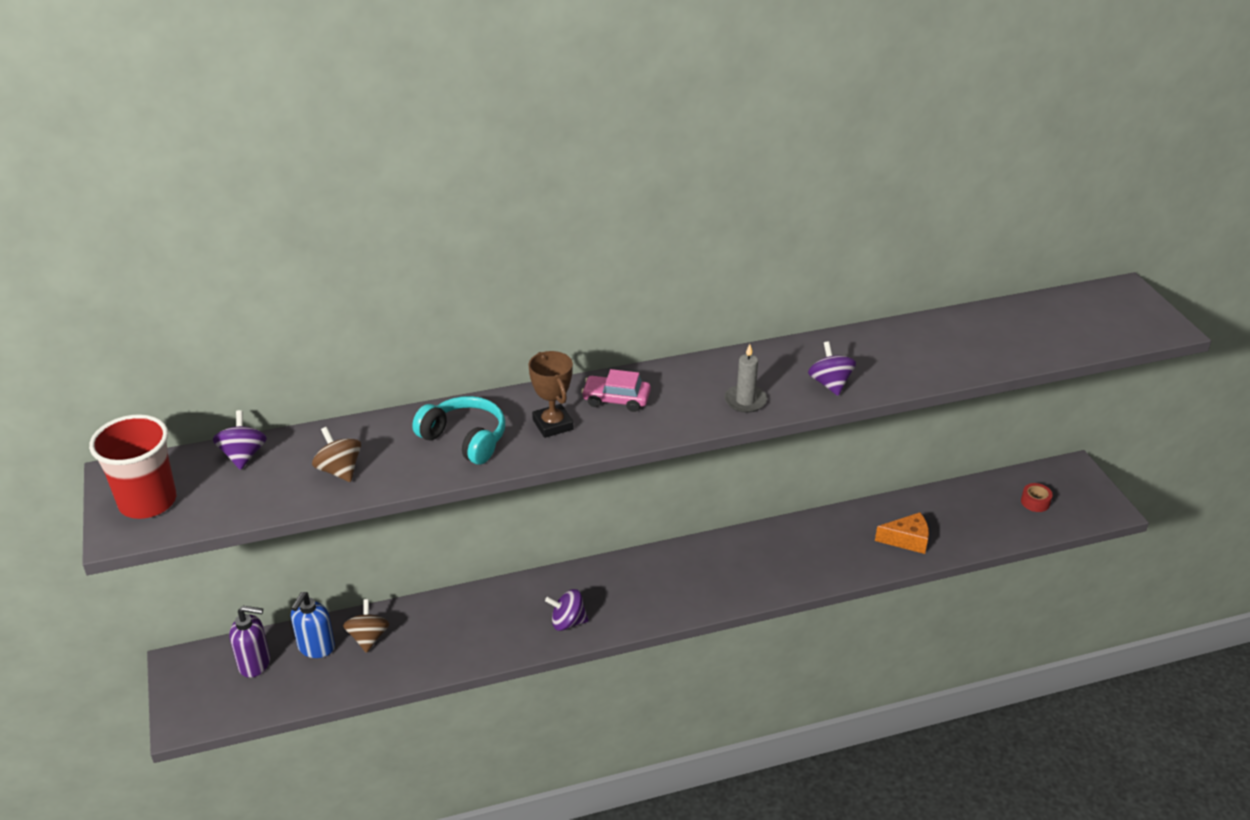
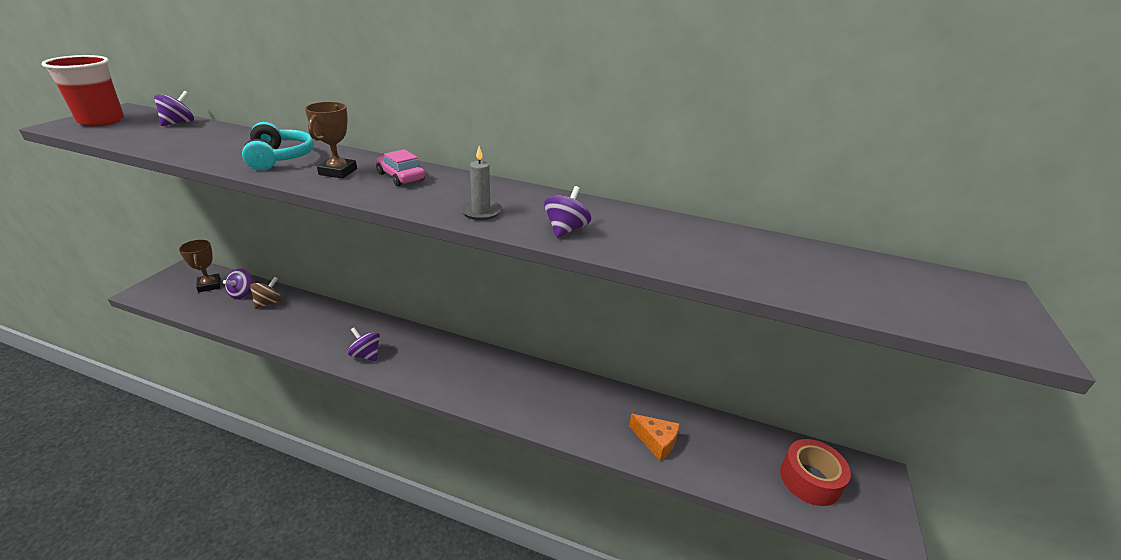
camera: 35 degrees right, 5 degrees down
(255, 663) = (209, 285): purple soap dispenser -> brown trophy
(316, 647) = (242, 293): blue soap dispenser -> purple spinning top
(339, 470) = (195, 144): brown spinning top -> none
(1035, 502) = (810, 479): red tape -> red tape, size x1.94

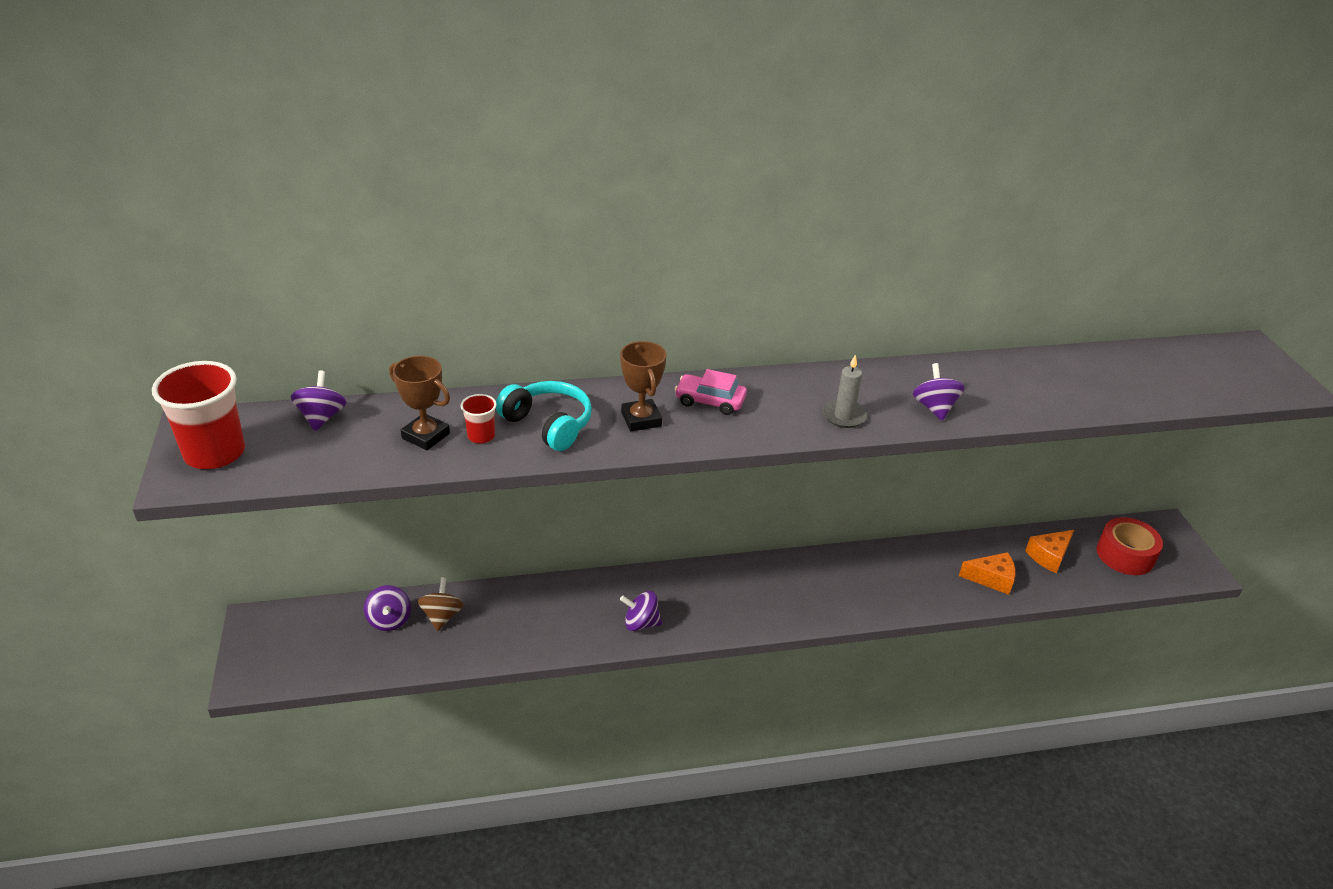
camera: 30 degrees left, 5 degrees up
(209, 285) = (327, 629): brown trophy -> brown trophy (426, 436)
(233, 151) = (481, 436): none -> red cup
(728, 447) = (1049, 556): none -> orange cheese

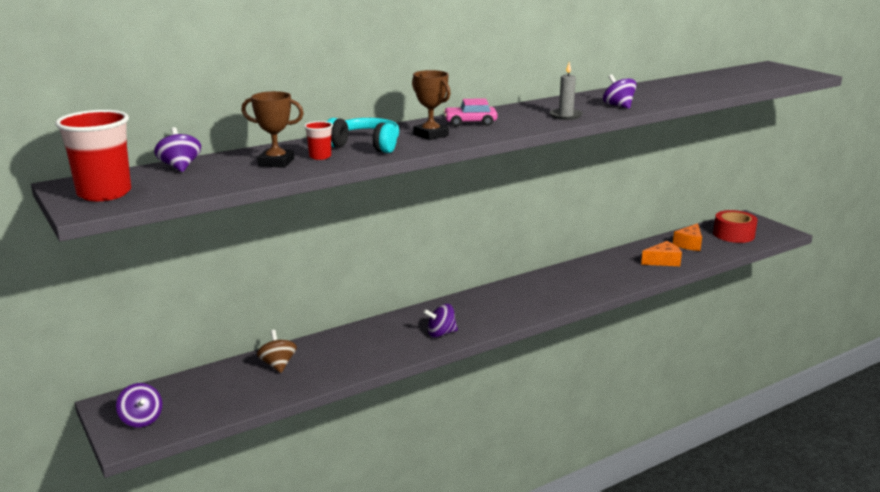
camera: 20 degrees left, 15 degrees down
(389, 620) = (234, 377): purple spinning top -> purple spinning top (141, 420)

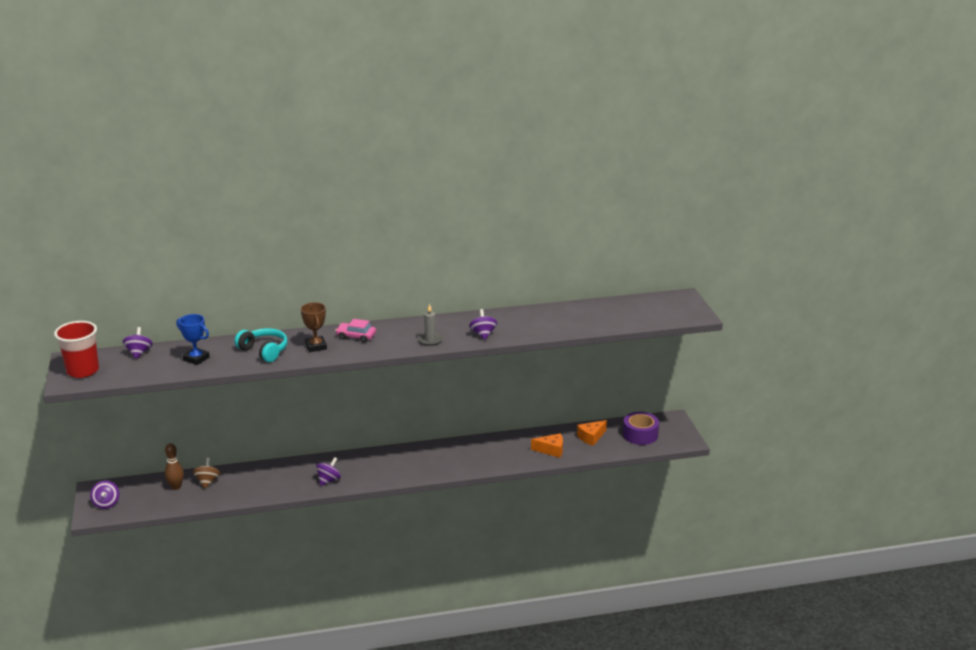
camera: 20 degrees right, 5 degrees up
(236, 379) = (176, 487): none -> brown bowling pin
(276, 162) = (196, 359): brown trophy -> blue trophy
(320, 156) = (226, 357): red cup -> none
(441, 333) = (329, 480): purple spinning top -> purple spinning top turned 120 degrees clockwise
(733, 234) = (640, 435): red tape -> purple tape

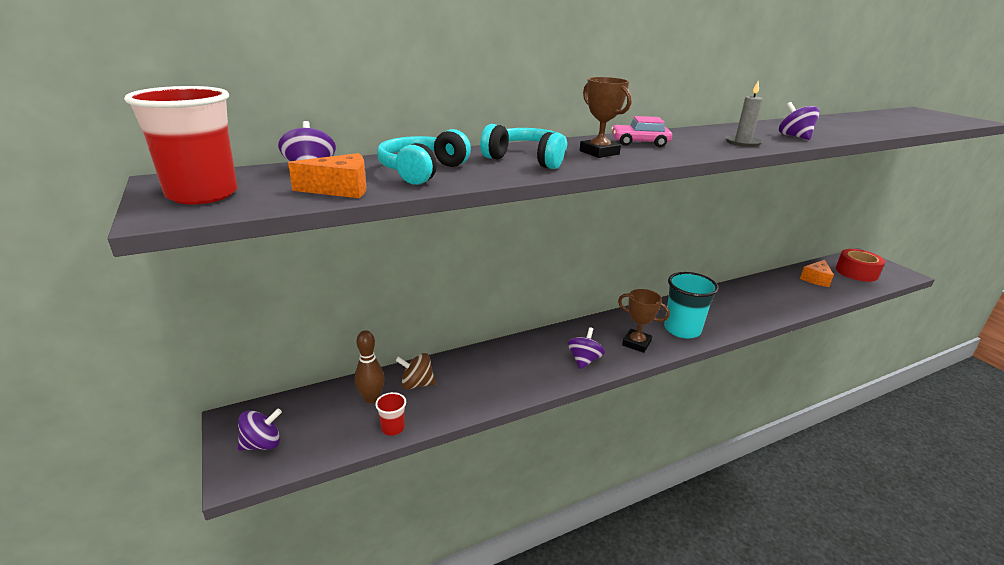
camera: 15 degrees left, 0 degrees up
(106, 503) = (262, 444): purple spinning top -> purple spinning top turned 90 degrees counterclockwise
(181, 505) = (393, 428): none -> red cup
(196, 359) = (422, 171): blue trophy -> turquoise headphones
(207, 482) = (416, 384): brown spinning top -> brown spinning top turned 75 degrees counterclockwise
(377, 473) = (636, 343): none -> brown trophy
(422, 467) = (682, 329): none -> turquoise cup
(551, 450) = (795, 295): orange cheese -> orange cheese (340, 189)
(640, 435) = (856, 272): purple tape -> red tape

